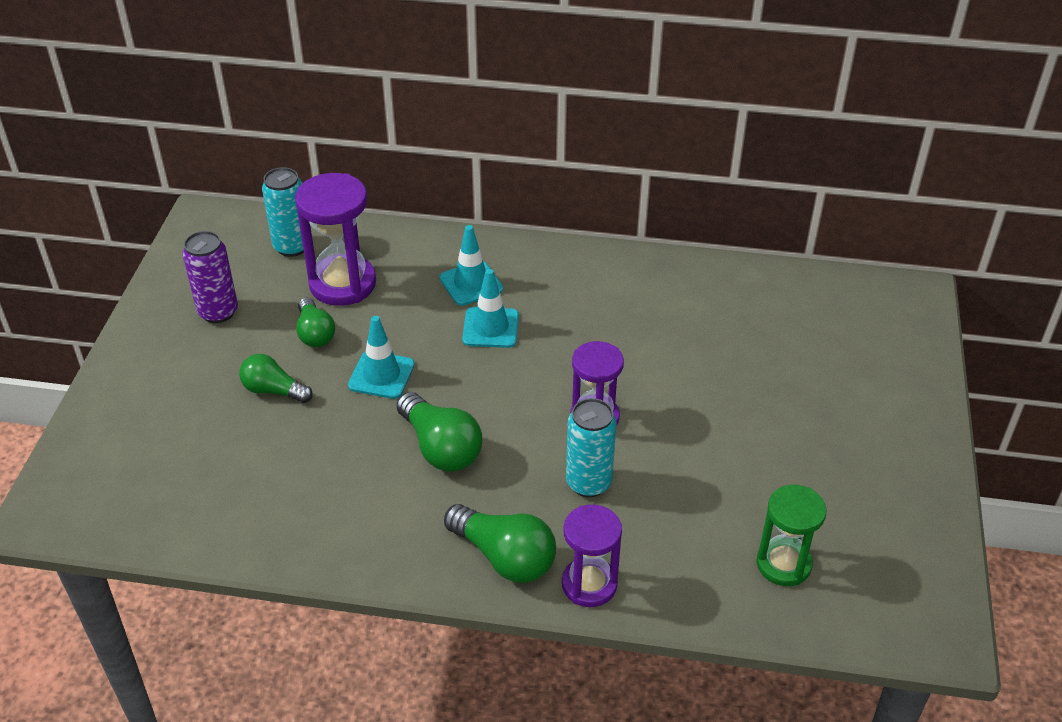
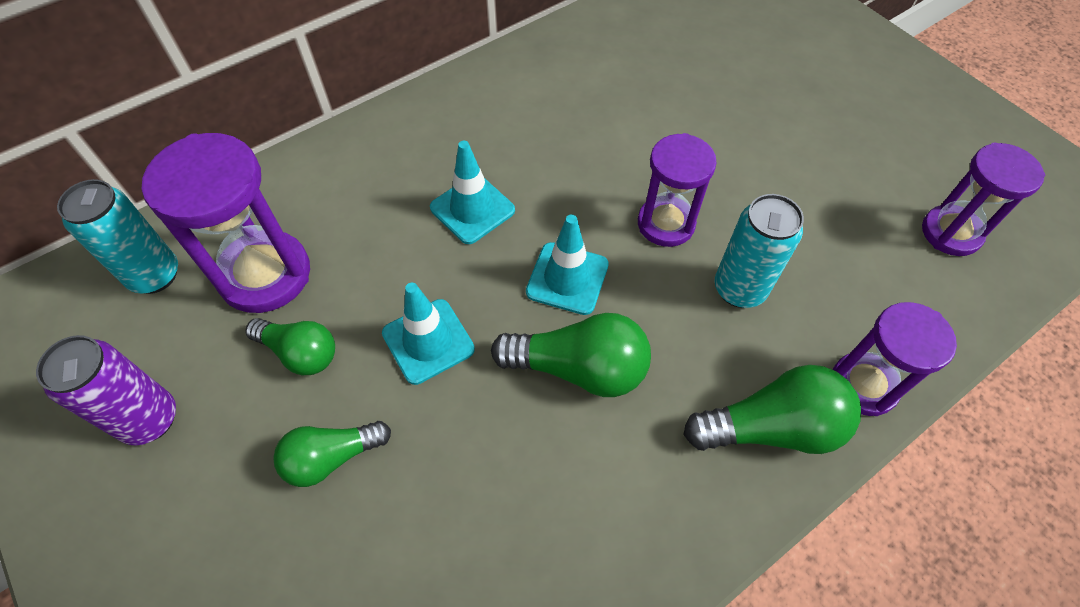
camera: 45 degrees left, 15 degrees up
(471, 284) = (400, 179): turquoise traffic cone -> turquoise traffic cone (567, 278)
(783, 564) = (951, 233): green hourglass -> purple hourglass

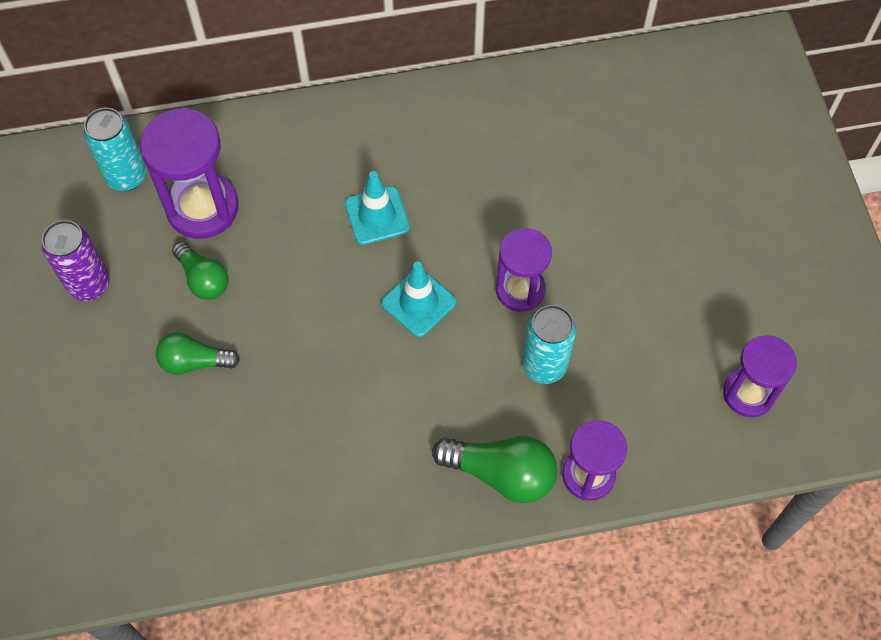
camera: 25 degrees right, 5 degrees up
(428, 341) = (294, 308): turquoise traffic cone -> none
(579, 368) = (390, 373): green light bulb -> none

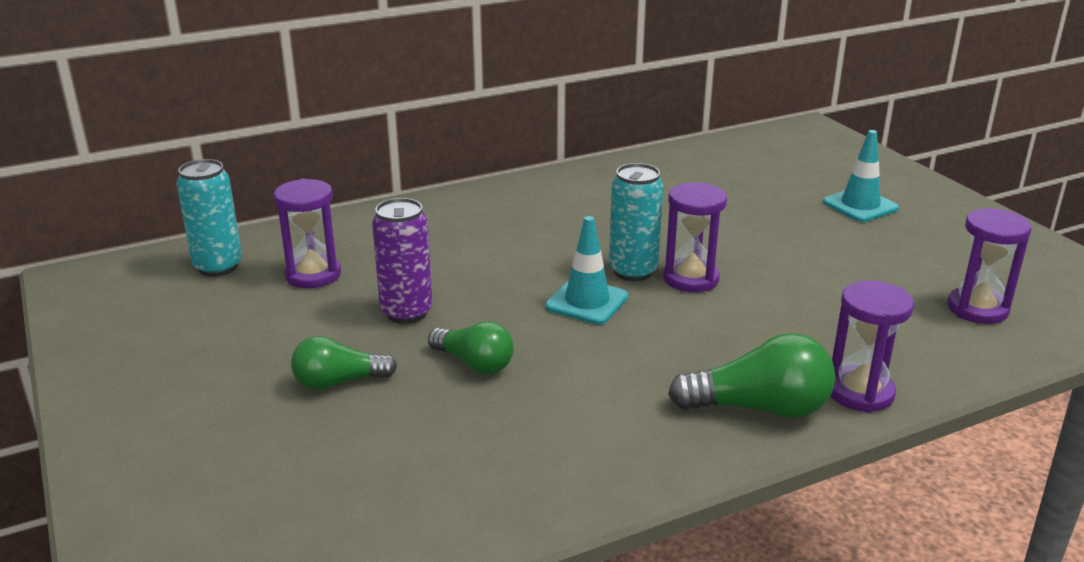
camera: 15 degrees left, 35 degrees down
(89, 285) = (187, 344): purple can -> purple can (406, 312)
(202, 208) = (313, 275): purple hourglass -> purple hourglass, size x0.66
(203, 279) = (330, 321): green light bulb -> green light bulb (474, 363)
(377, 216) = (510, 255): turquoise traffic cone -> turquoise traffic cone (860, 205)
(544, 366) = (751, 323): turquoise can -> turquoise can (633, 271)

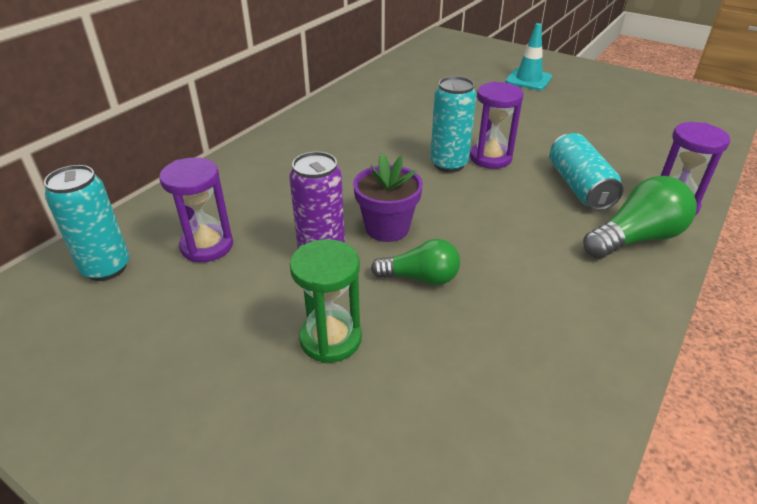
camera: 30 degrees left, 10 degrees up
(338, 382) = (330, 339): green light bulb -> green hourglass
(493, 311) = (387, 228): none -> purple flower pot
(587, 302) = (444, 197): turquoise traffic cone -> none
(762, 338) = (579, 187): none -> turquoise can
(977, 309) = (662, 128): purple hourglass -> none

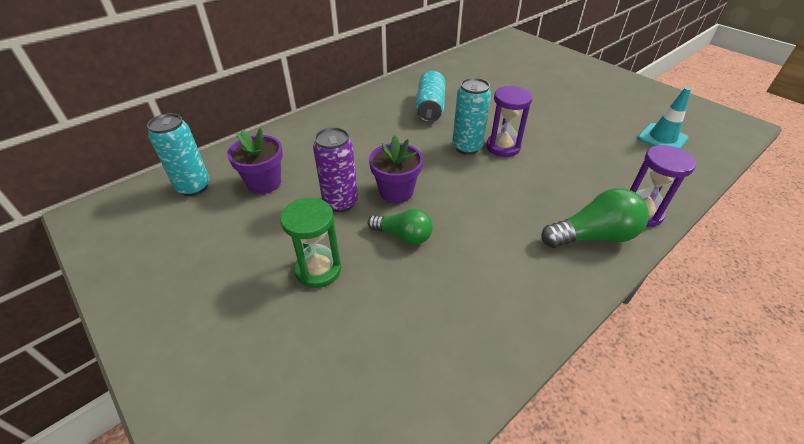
camera: 15 degrees right, 5 degrees up
(207, 246) = (264, 183): purple hourglass -> purple flower pot
(528, 79) = (566, 83): turquoise traffic cone -> turquoise traffic cone (662, 138)
(579, 187) = (566, 183): turquoise can -> turquoise can (430, 107)

